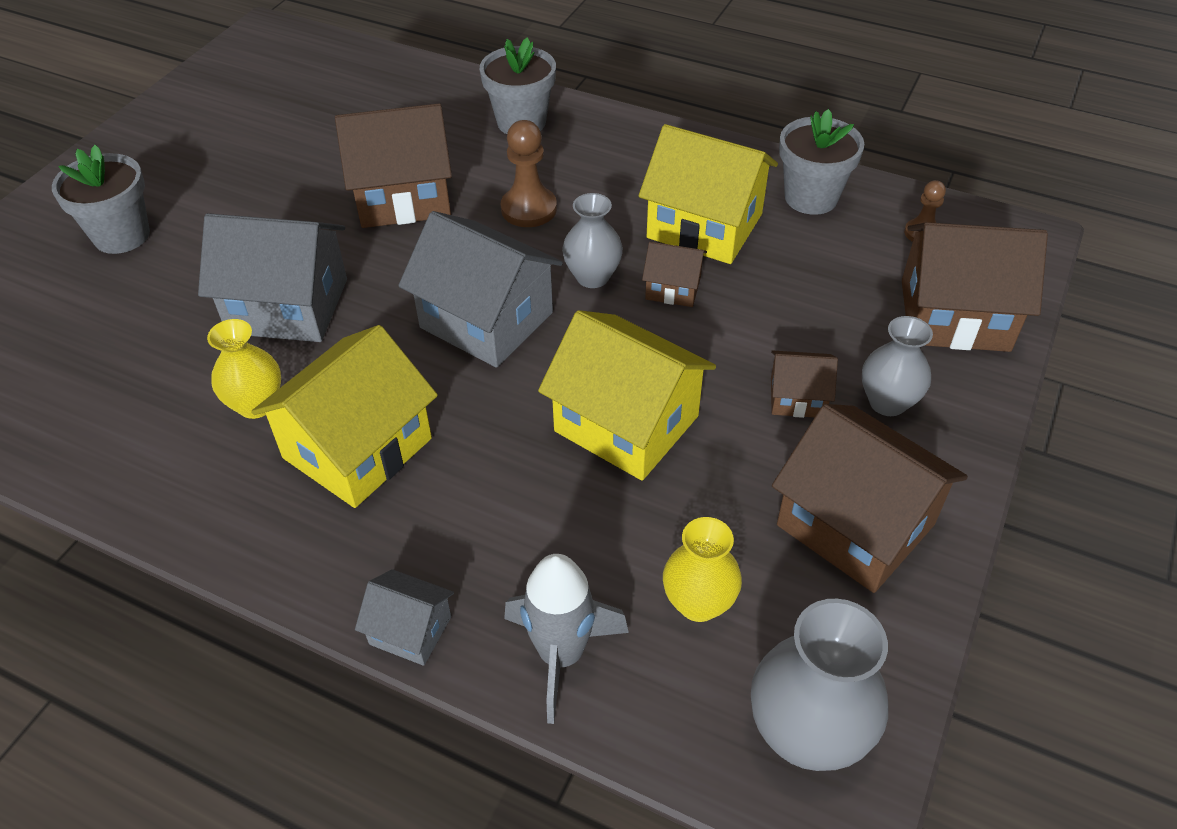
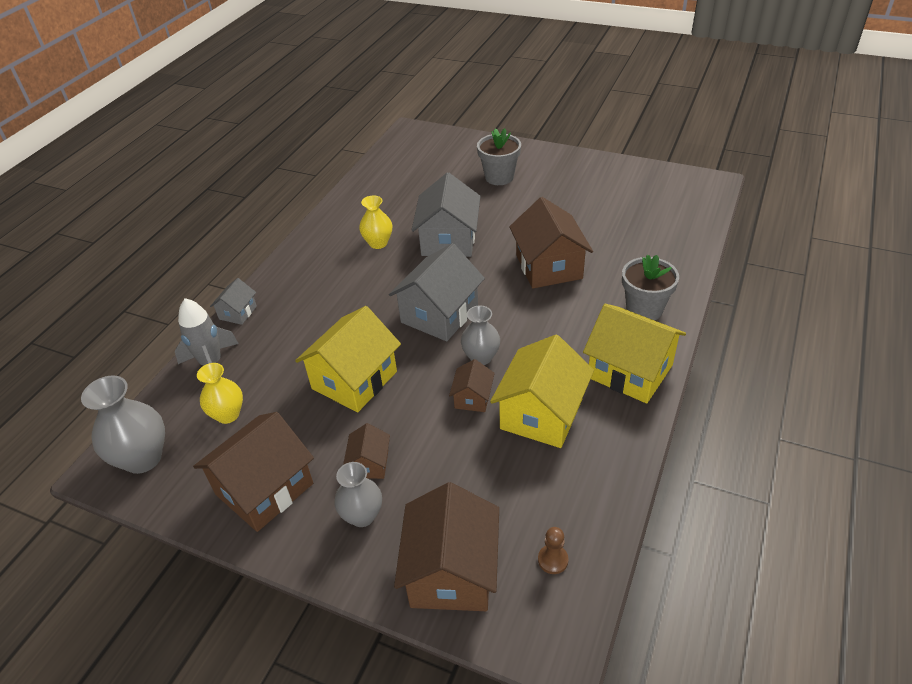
camera: 90 degrees right, 5 degrees down
(357, 448) = (347, 280): yellow house -> yellow house (630, 371)
(529, 209) = (546, 322): brown pawn -> none
(811, 197) = (588, 482): grey flower pot -> none

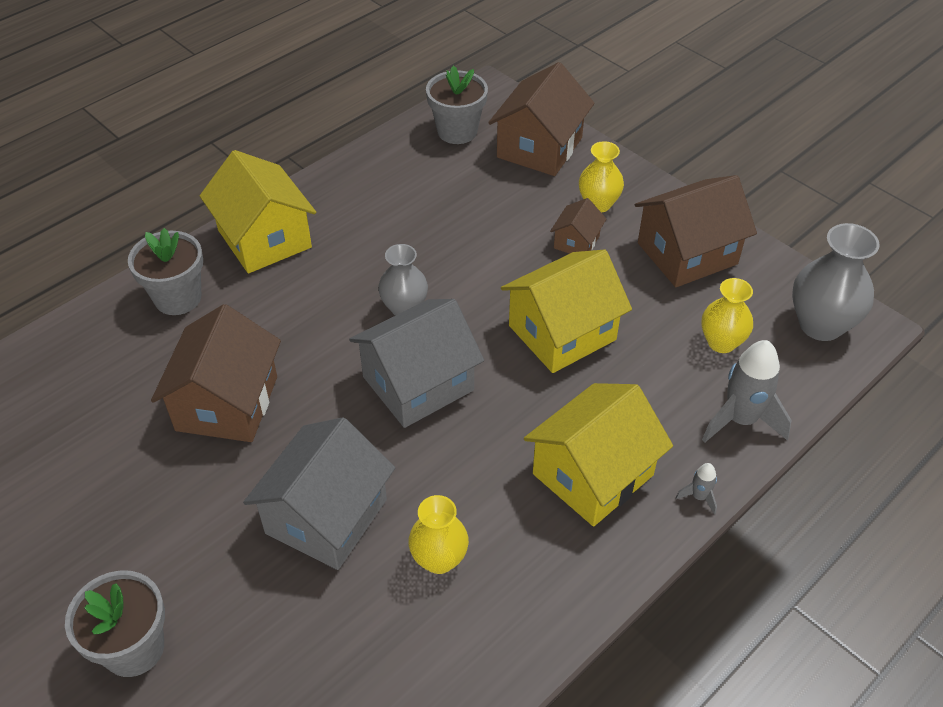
camera: 160 degrees left, 5 degrees up
(238, 312) = (699, 497): grey house -> grey rocket
(362, 515) = (598, 204): grey vase -> yellow vase
(472, 398) = (442, 268): brown house -> none
(541, 414) = (385, 230): yellow house -> yellow house (592, 474)
(553, 560) = (457, 131): brown pawn -> grey flower pot

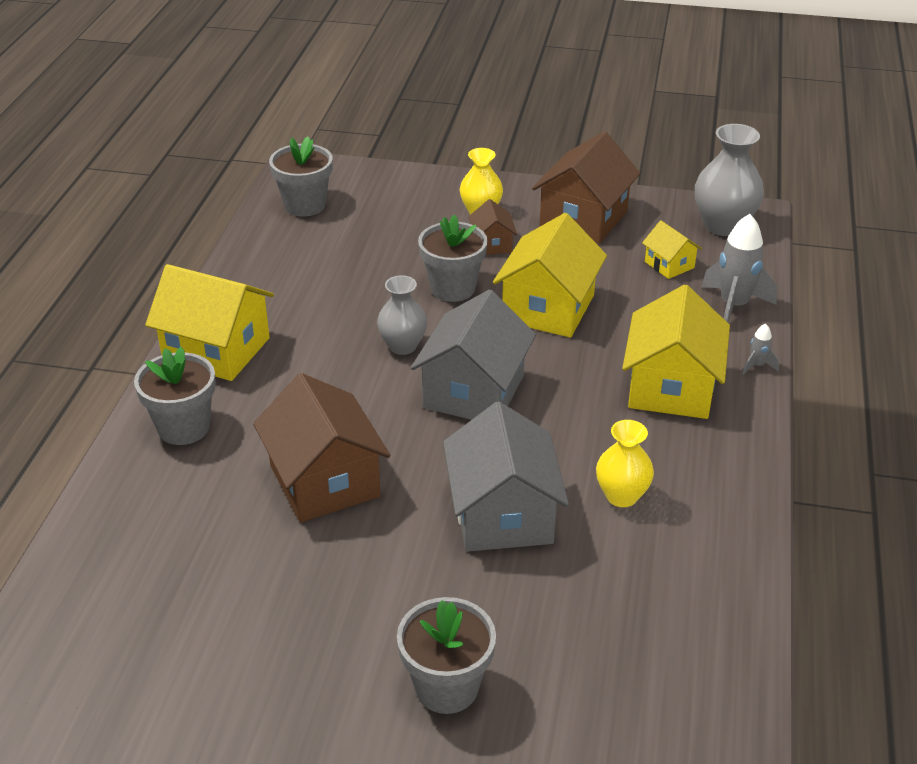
camera: 35 degrees left, 10 degrees down
(499, 271) = (453, 288): none -> grey flower pot
(539, 147) = (389, 191): brown house -> none
(721, 342) = (669, 265): yellow vase -> yellow house

